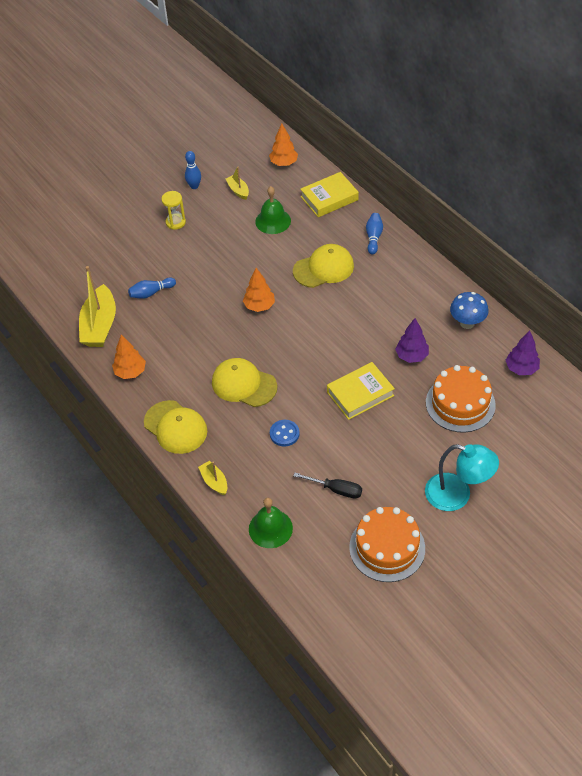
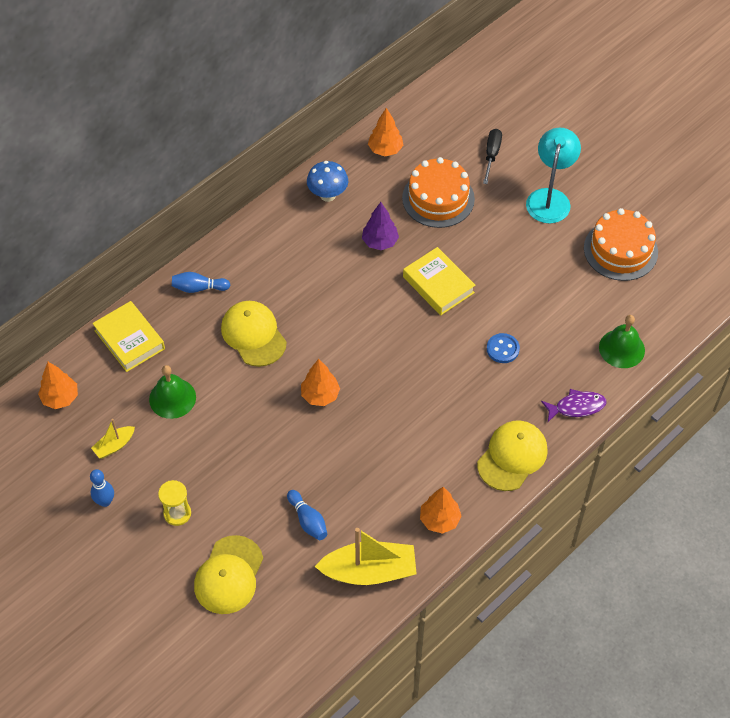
camera: 100 degrees left, 5 degrees up
(214, 482) = (576, 407): yellow boat -> purple fish
(244, 384) = (441, 396): yellow cap -> yellow cap (229, 575)
(336, 489) = (564, 296): black screwdriver -> black screwdriver (491, 155)
(521, 369) = (385, 149): purple tree -> orange tree

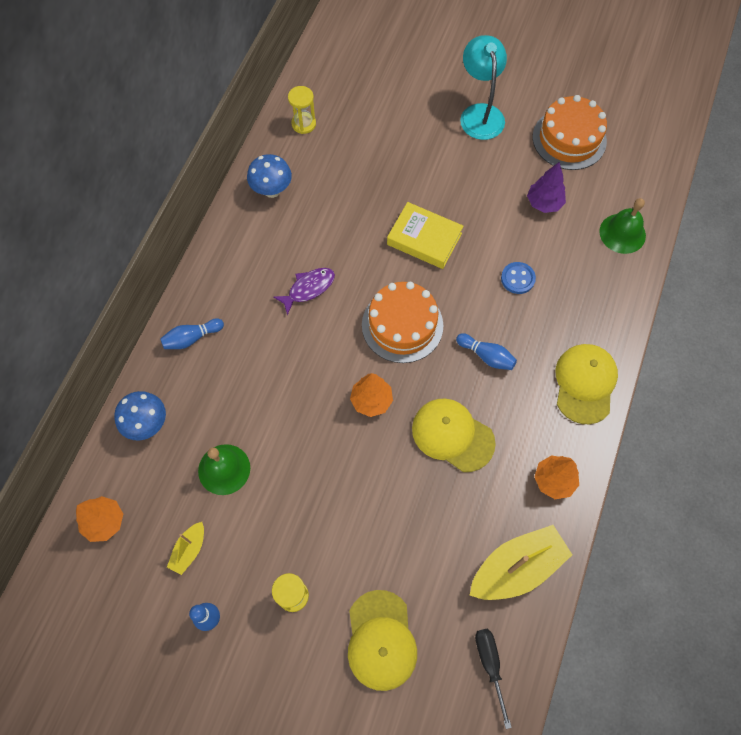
camera: 25 degrees left, 10 degrees up
(129, 339) = (147, 424): yellow book -> blue mushroom
(253, 335) = (272, 365): yellow cap -> yellow cap (452, 435)
(308, 520) = (428, 541): blue bowling pin -> blue bowling pin (486, 356)
(380, 242) = (346, 218): purple tree -> purple tree (544, 203)
(385, 149) = (303, 124): orange tree -> yellow hourglass
(438, 198) = (378, 153): orange cake -> orange cake (402, 325)
(491, 155) = (405, 92): black screwdriver -> black screwdriver (490, 665)
(576, 407) = (615, 308): purple fish -> purple fish (308, 288)

